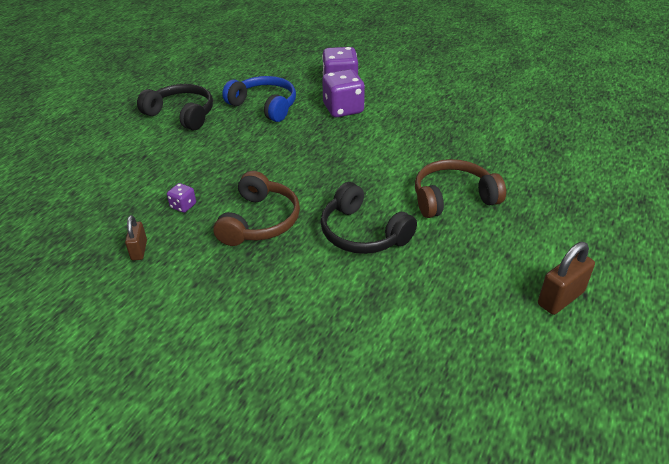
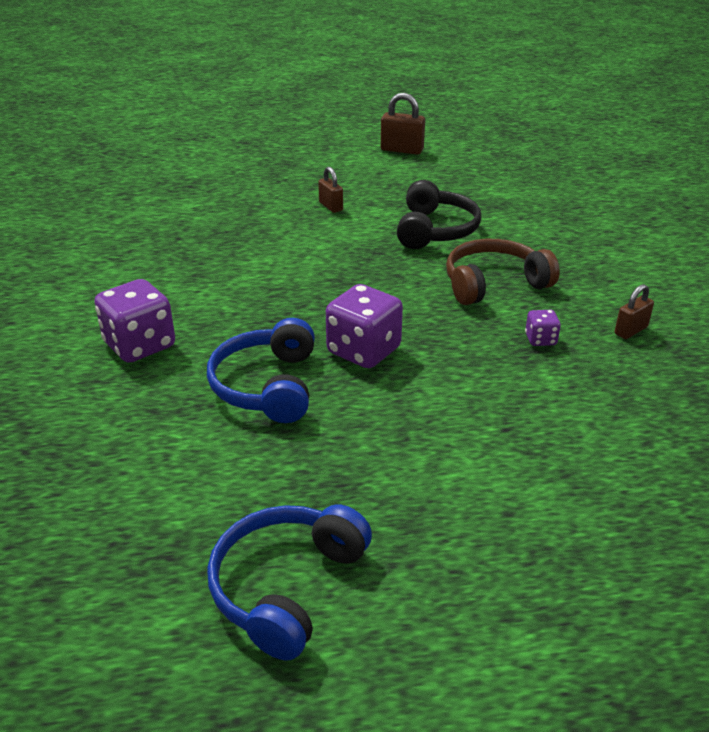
camera: 125 degrees left, 5 degrees down
(153, 78) = (286, 586): none -> blue headphones
(182, 114) = (371, 458): black headphones -> none
(343, 109) = (216, 316): purple dice -> purple dice (363, 351)
(453, 198) = (330, 206): brown headphones -> brown padlock

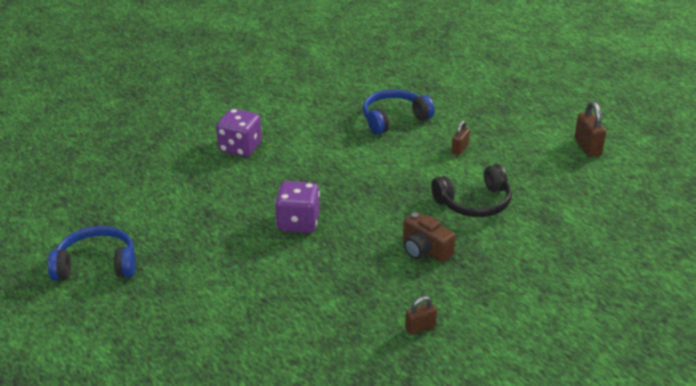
camera: 60 degrees right, 0 degrees up
(266, 386) = (238, 202): blue headphones -> blue headphones (394, 119)
(493, 283) = (425, 250): brown headphones -> brown camera
(540, 339) = (371, 289): purple dice -> none
(630, 330) = (420, 328): brown padlock -> brown padlock turned 45 degrees counterclockwise

